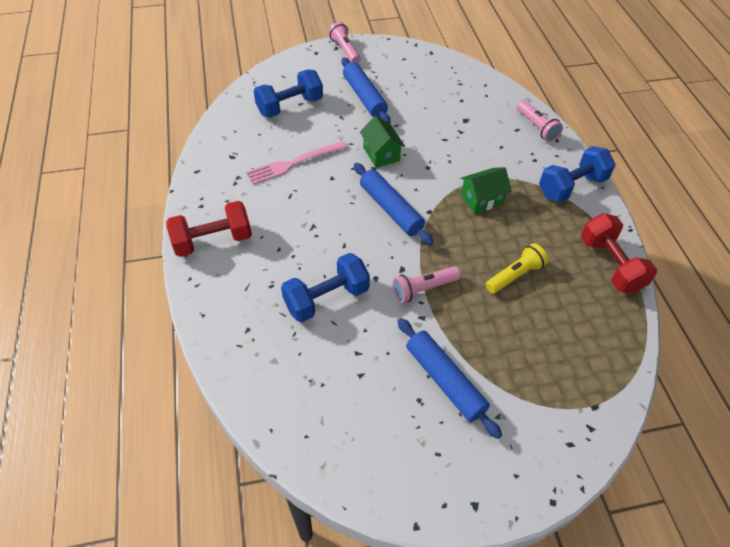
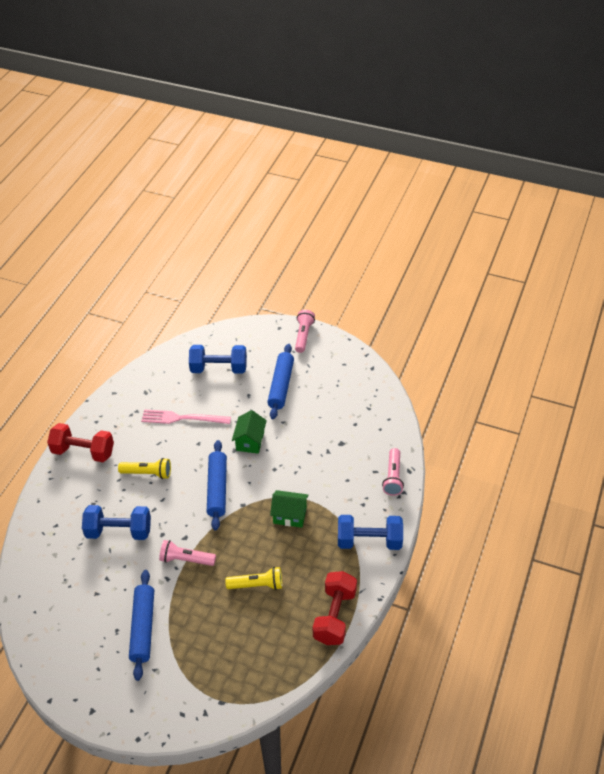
camera: 35 degrees right, 5 degrees down
(305, 228) = (147, 473): none -> yellow flashlight

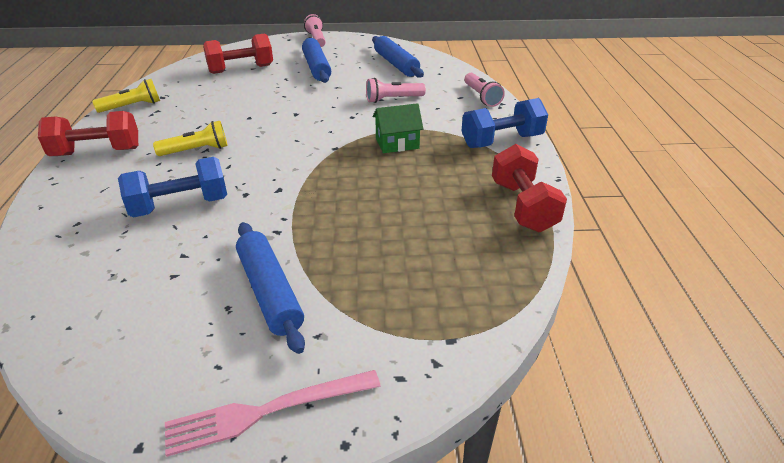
camera: 25 degrees left, 10 degrees down
(183, 418) = (219, 105): pink fork -> pink fork (267, 411)
(186, 559) = (293, 207): pink flashlight -> pink flashlight (393, 99)
(217, 489) = (295, 143): blue rolling pin -> blue rolling pin (396, 64)
(219, 368) = (241, 69): blue dumbbell -> red dumbbell
(250, 441) = (309, 104): green house -> none
(257, 585) = (404, 205): yellow flashlight -> yellow flashlight (132, 106)

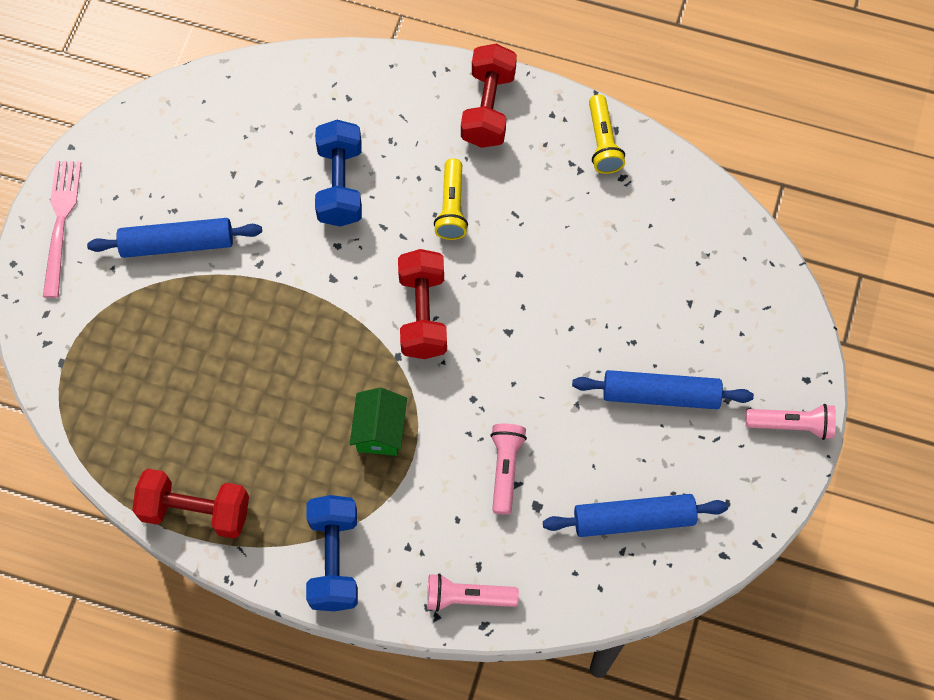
camera: 110 degrees right, 30 degrees up
(241, 69) = (689, 286): red dumbbell -> red dumbbell (423, 314)

